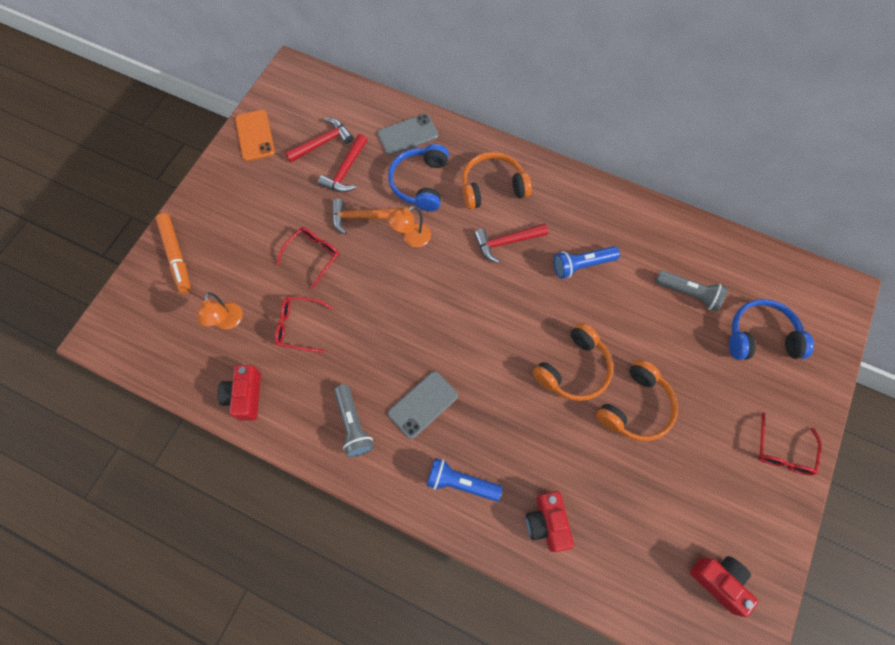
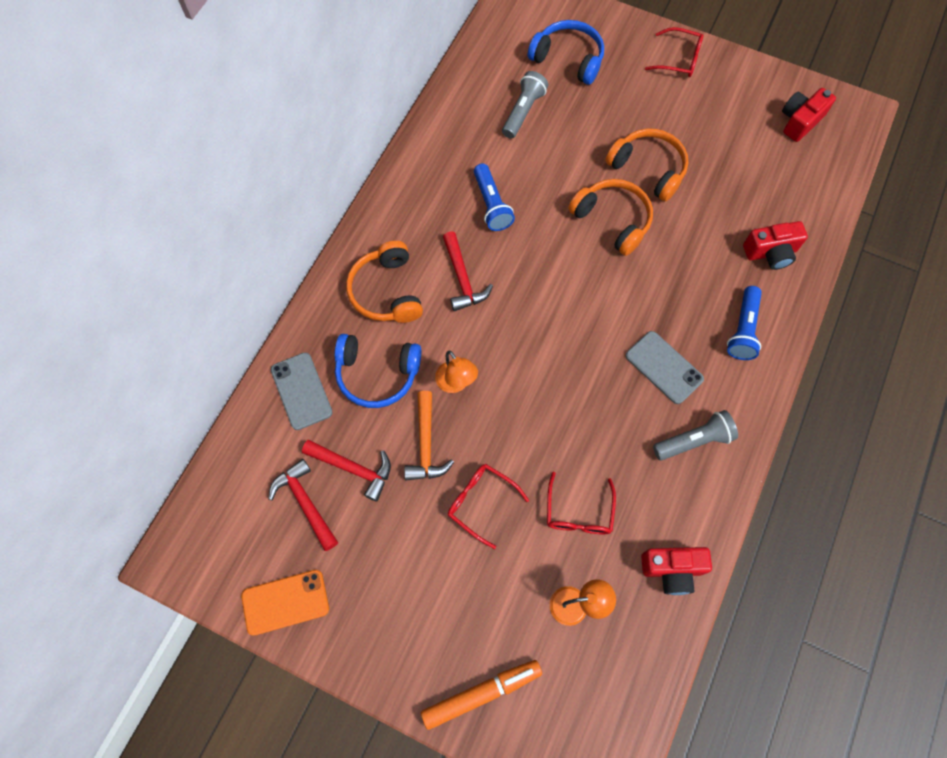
camera: 90 degrees left, 0 degrees up
(761, 337) = (568, 59): blue headphones -> blue headphones turned 120 degrees clockwise

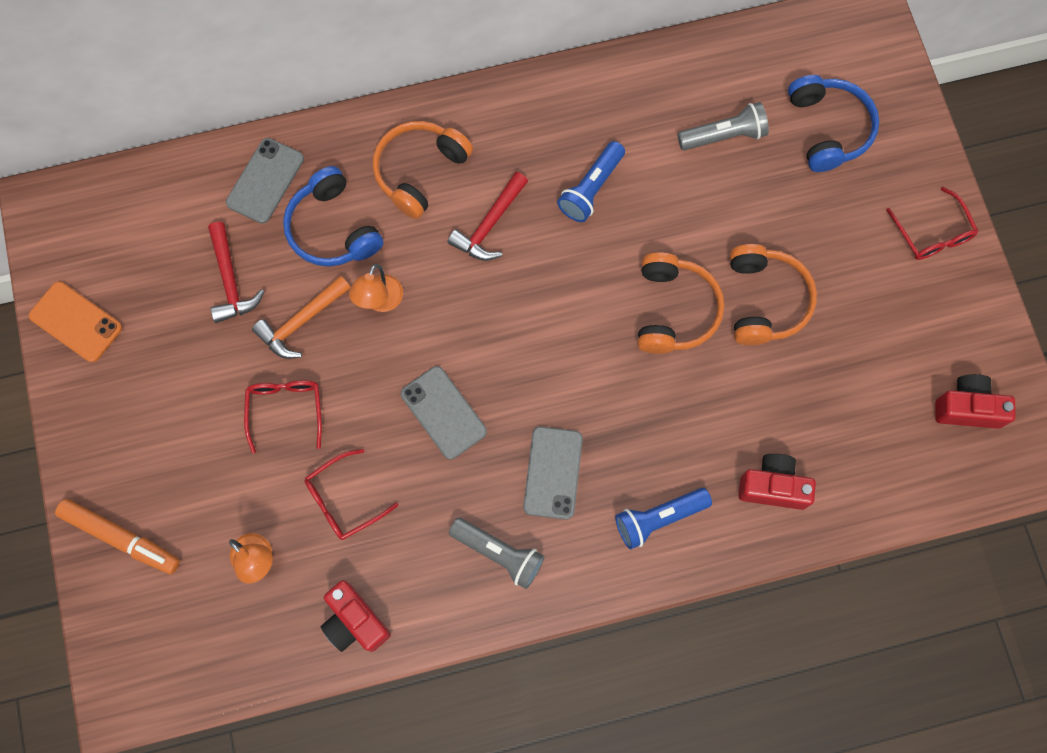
camera: 50 degrees right, 5 degrees up
(305, 502) = (170, 267): red hammer -> none
(568, 402) = (443, 412): none -> grey phone
(770, 253) = (773, 486): red camera -> red camera turned 150 degrees clockwise

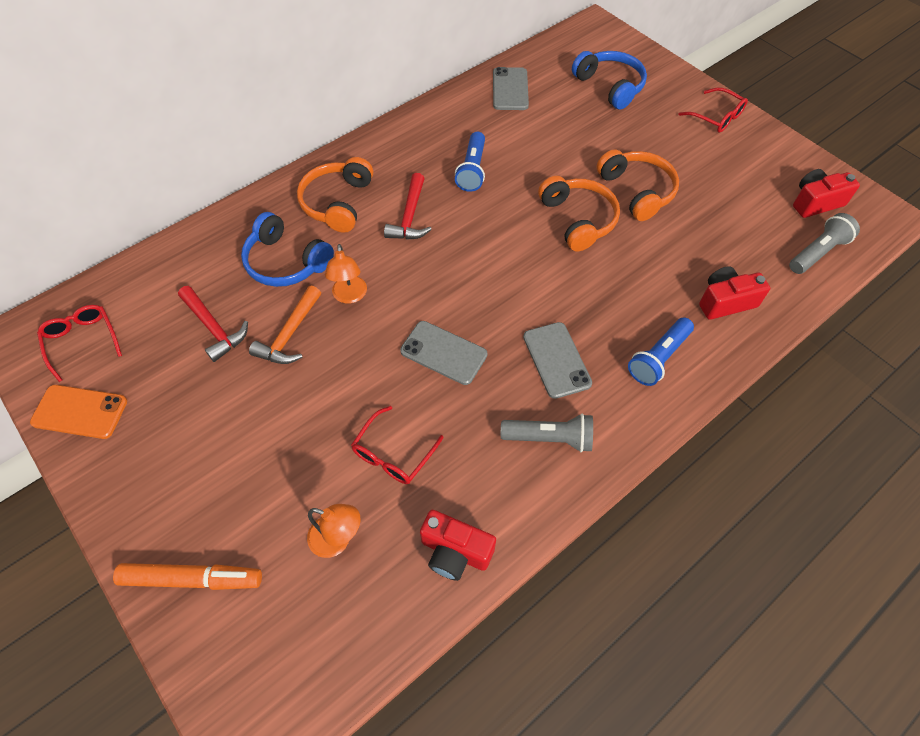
camera: 25 degrees left, 15 degrees down
(265, 181) = (214, 250): grey phone -> grey phone (510, 89)
(285, 409) = (306, 404): red glasses -> red glasses (82, 341)
(724, 136) = (545, 111): grey flashlight -> grey flashlight (817, 253)

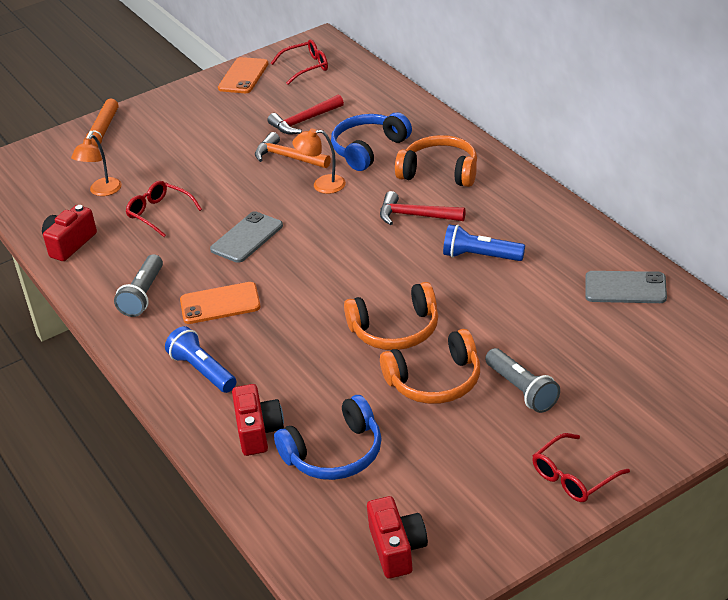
camera: 100 degrees right, 20 degrees down
(556, 360) = (220, 303): grey phone -> orange phone
(610, 86) = (637, 377): blue headphones -> blue headphones (334, 453)
(817, 253) = (312, 529): grey flashlight -> grey flashlight (521, 390)

